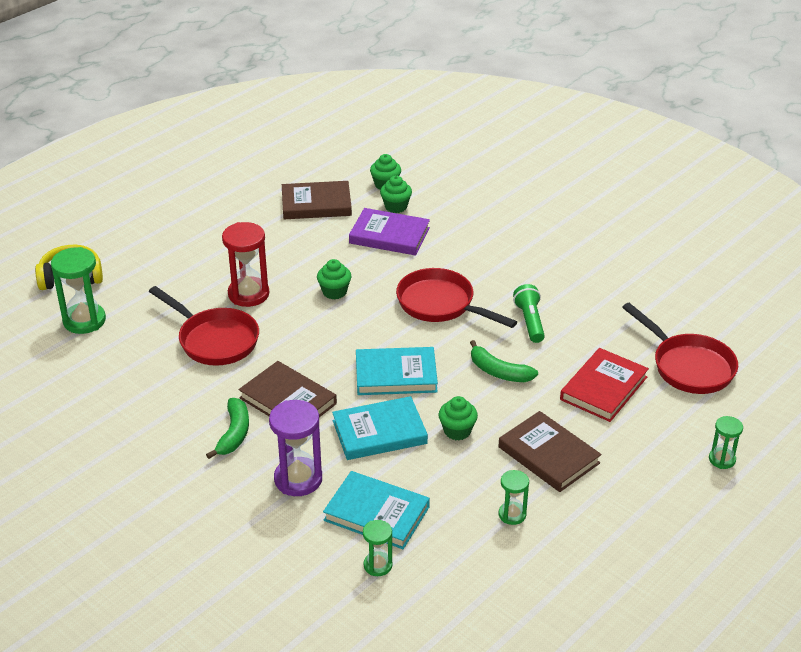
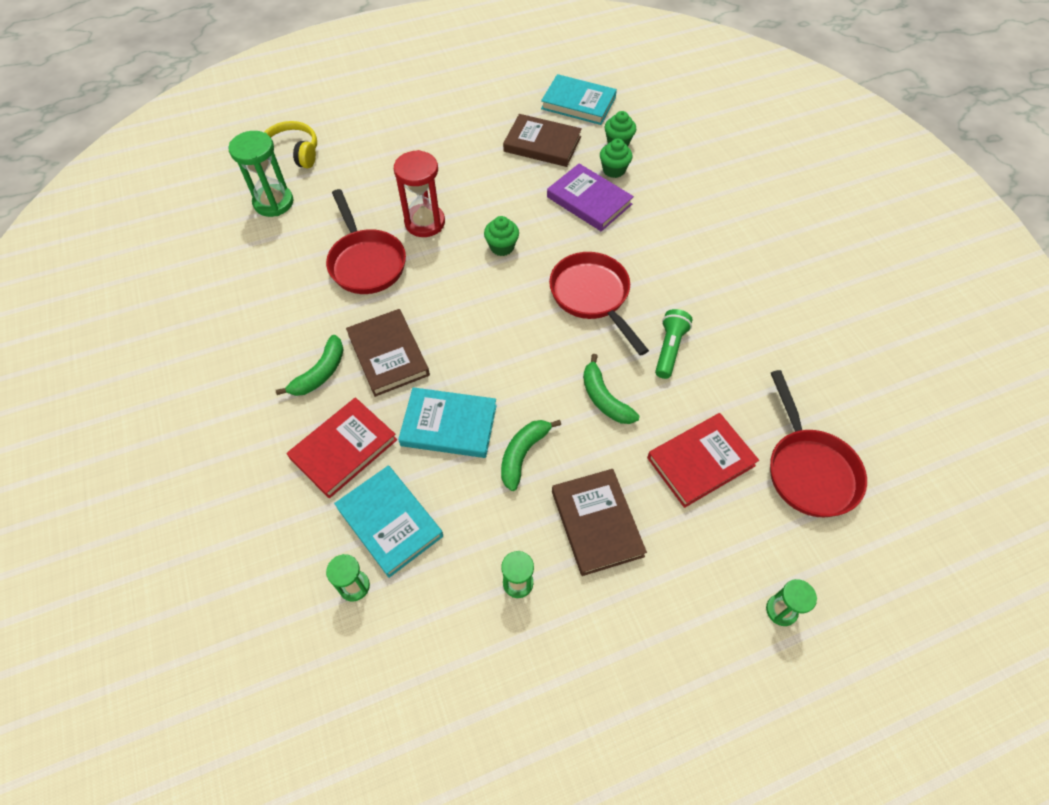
camera: 25 degrees right, 20 degrees up
(298, 479) = (344, 449): purple hourglass -> red book
(396, 375) = (503, 364): turquoise book -> turquoise book (578, 103)
(457, 431) = (523, 454): green cupcake -> green banana

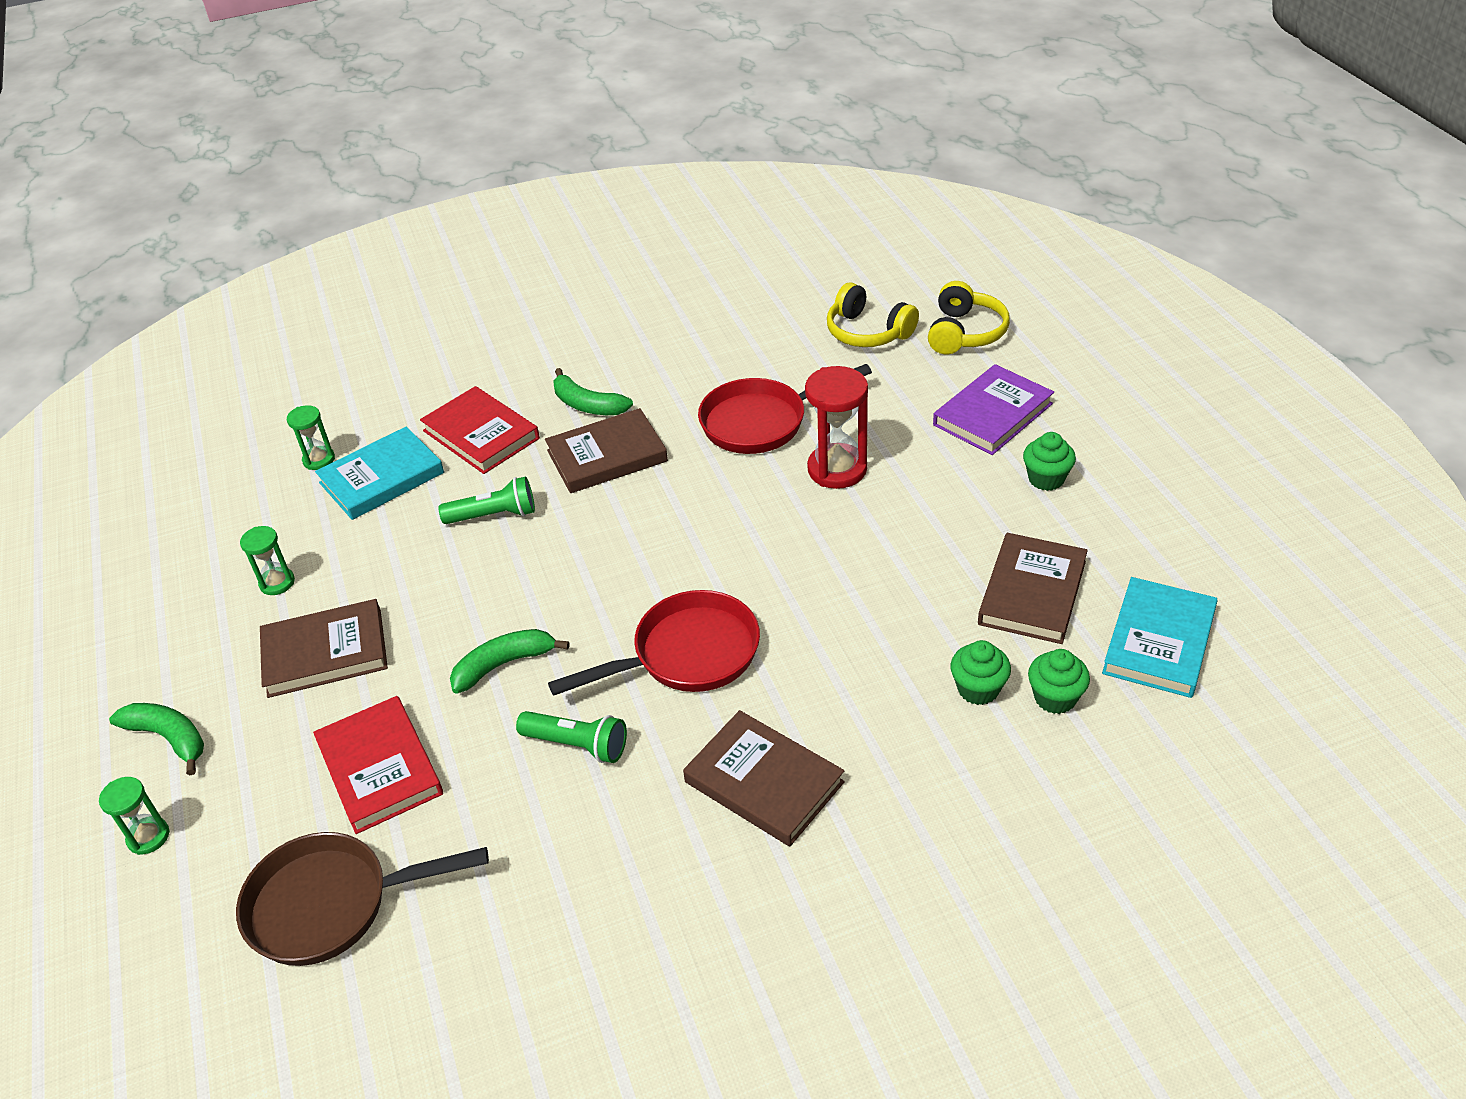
camera: 95 degrees right, 15 degrees down
(273, 202) = (868, 332): green hourglass -> yellow headphones
(449, 425) = (494, 515): turquoise book -> green flashlight
(502, 247) = (790, 551): green cupcake -> green cupcake (1046, 479)
(523, 454) = (437, 583): green banana -> green banana (169, 738)
(589, 200) = (897, 654): purple book -> purple book (993, 414)
(686, 258) = (764, 782): none -> brown book
(809, 470) = (331, 905): red pan -> brown pan

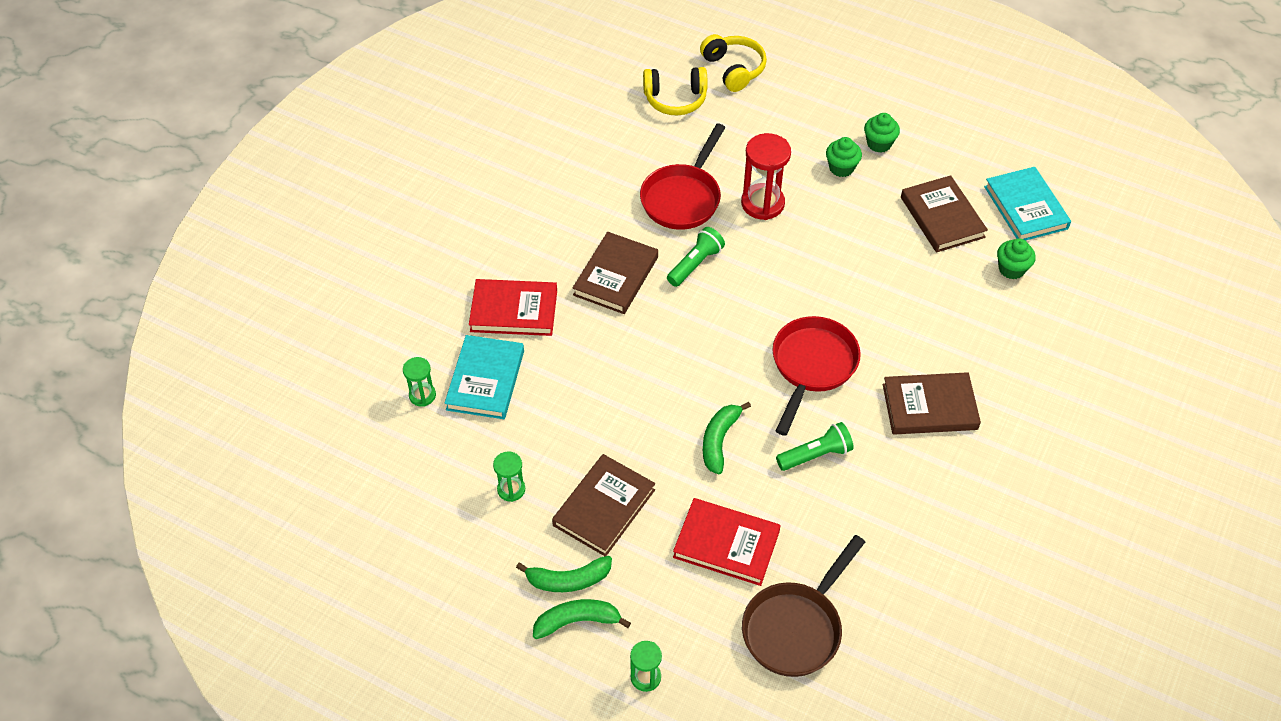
camera: 45 degrees left, 10 degrees up
(494, 515) = (594, 357): green flashlight -> green flashlight (695, 264)
(588, 405) = (559, 249): green banana -> green banana (568, 580)
(978, 689) = (973, 288): green cupcake -> green cupcake (841, 168)
(993, 414) = (808, 117): purple book -> none

